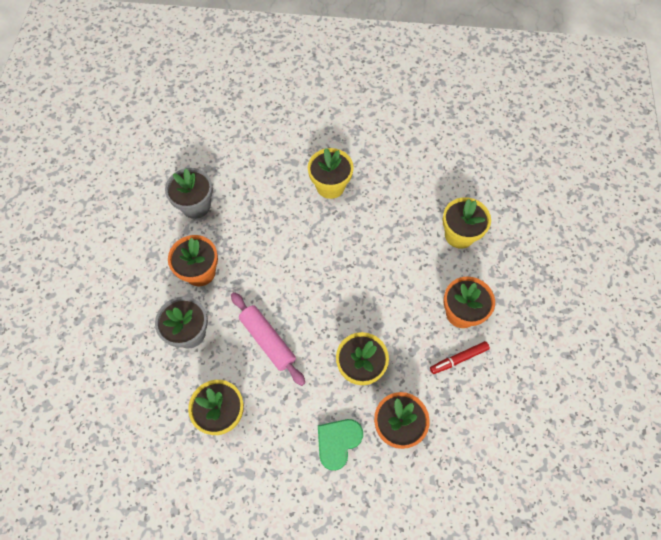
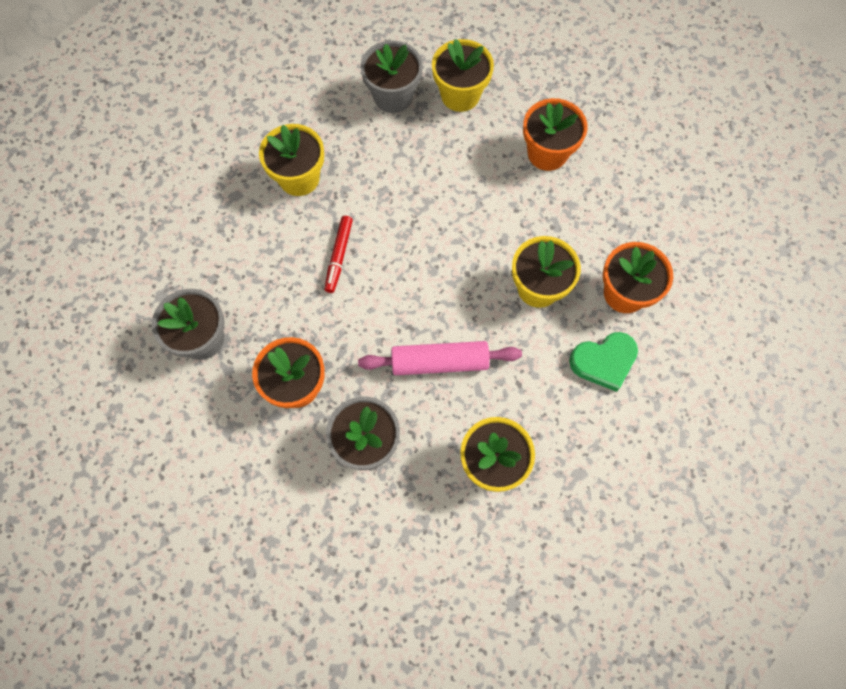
camera: 55 degrees left, 5 degrees up
(338, 442) = (604, 361): green heart -> green heart turned 90 degrees counterclockwise
(426, 198) = (393, 96): none -> grey flower pot
(459, 359) = (594, 189): red marker -> red marker (339, 256)

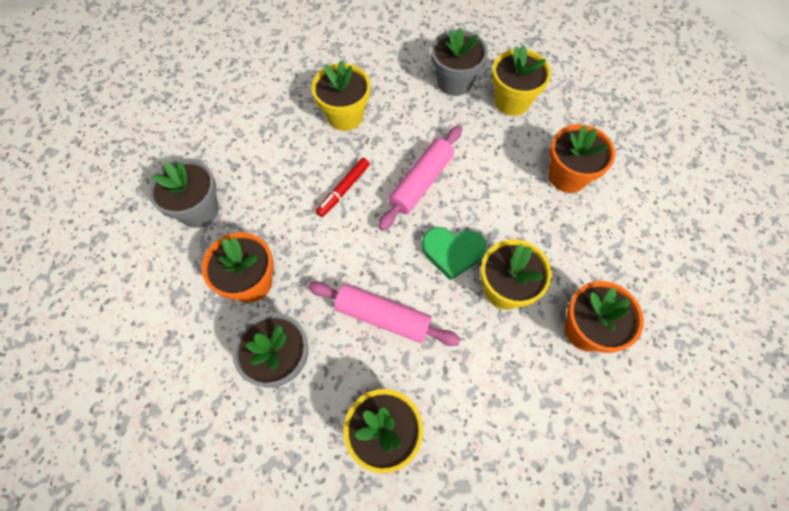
camera: 25 degrees right, 5 degrees down
(411, 217) = (421, 182): none -> pink rolling pin
(604, 361) = (537, 386): green heart -> green heart (452, 252)

